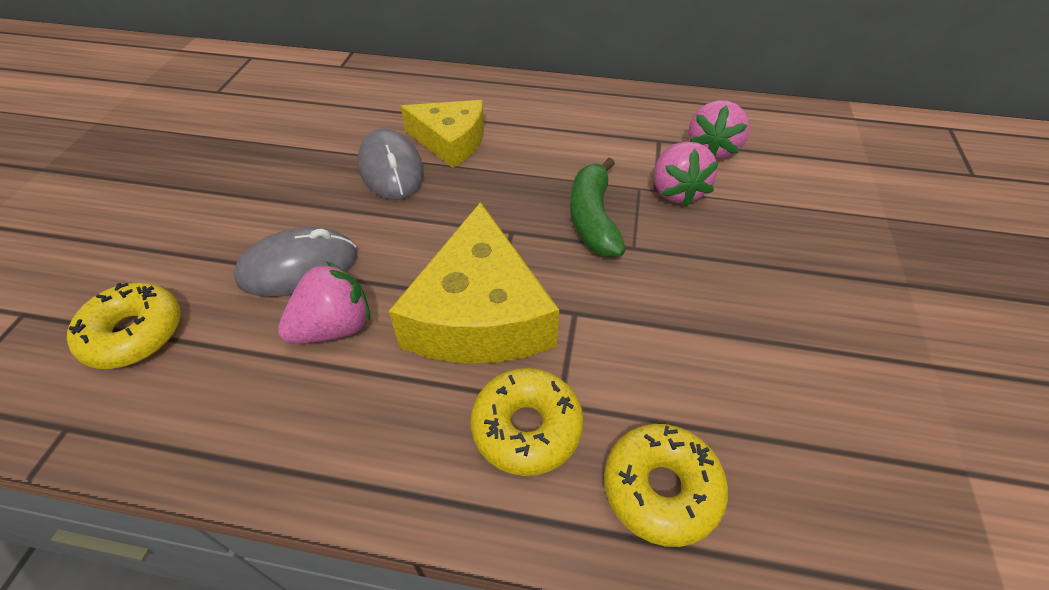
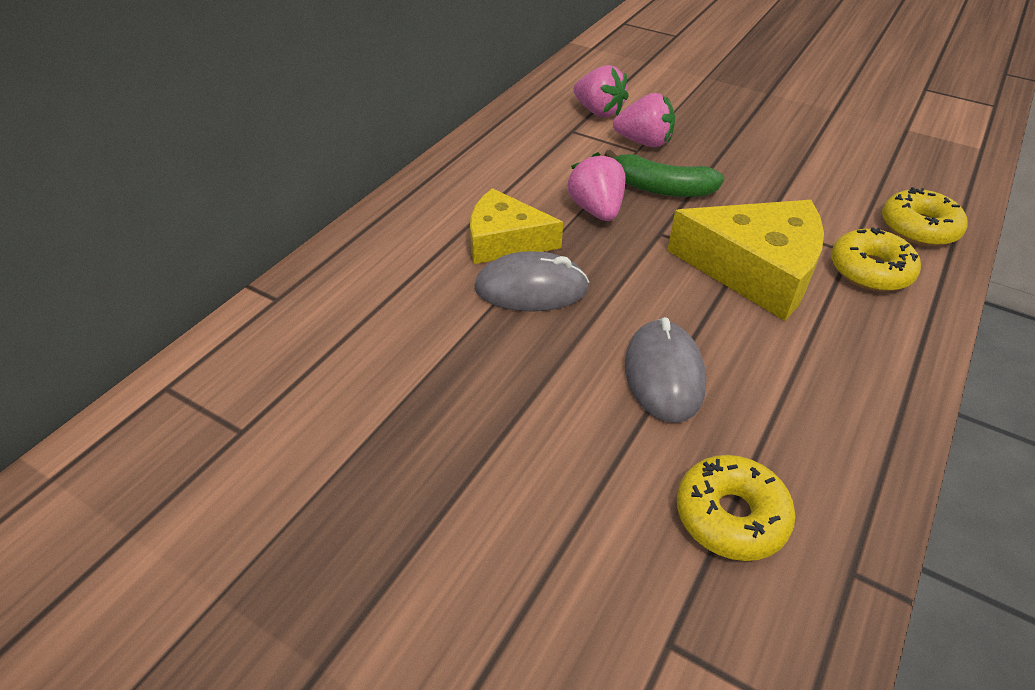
camera: 70 degrees left, 5 degrees down
(334, 327) = (753, 357): pink strawberry -> pink strawberry (596, 210)
(450, 141) = (505, 241): yellow cheese -> yellow cheese turned 120 degrees counterclockwise

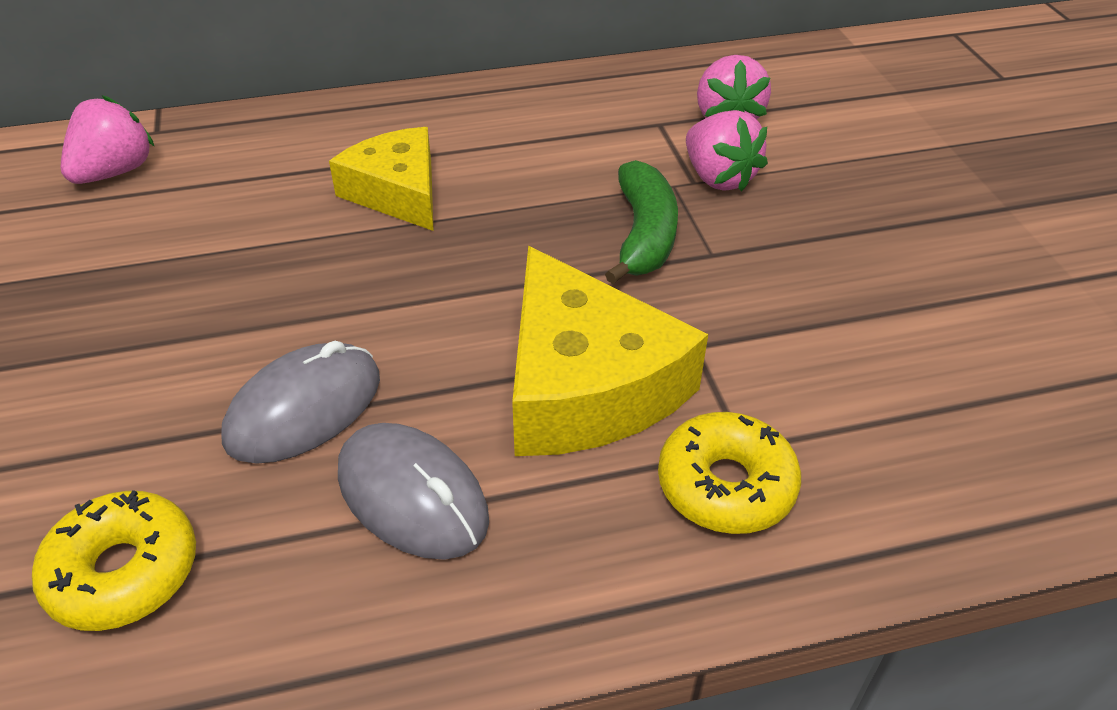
camera: 45 degrees right, 0 degrees up
(531, 288) = (341, 249): grey mouse -> grey mouse (412, 496)
(596, 210) = (533, 216): pink strawberry -> pink strawberry (115, 172)
(660, 188) = (644, 235): green banana -> green banana turned 150 degrees counterclockwise
(918, 228) = (903, 490): yellow donut -> none

